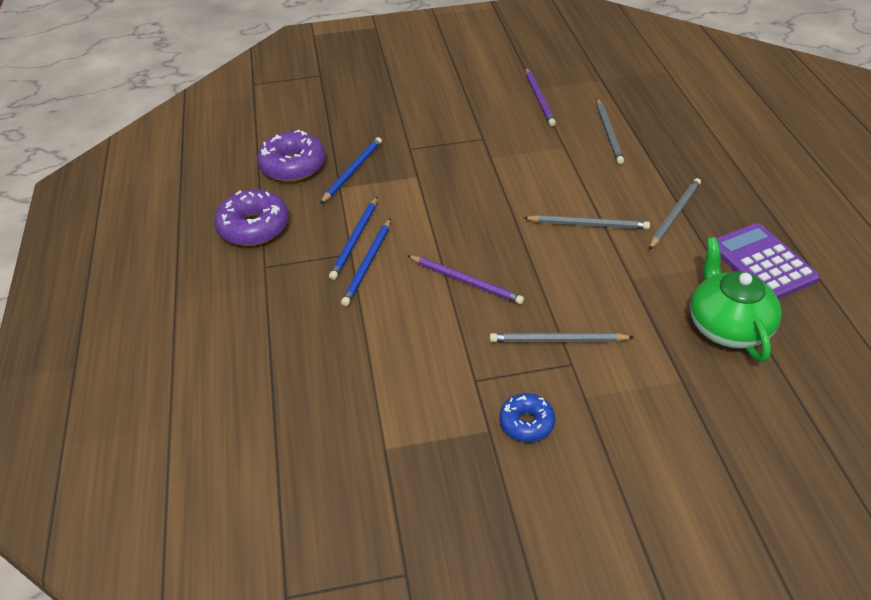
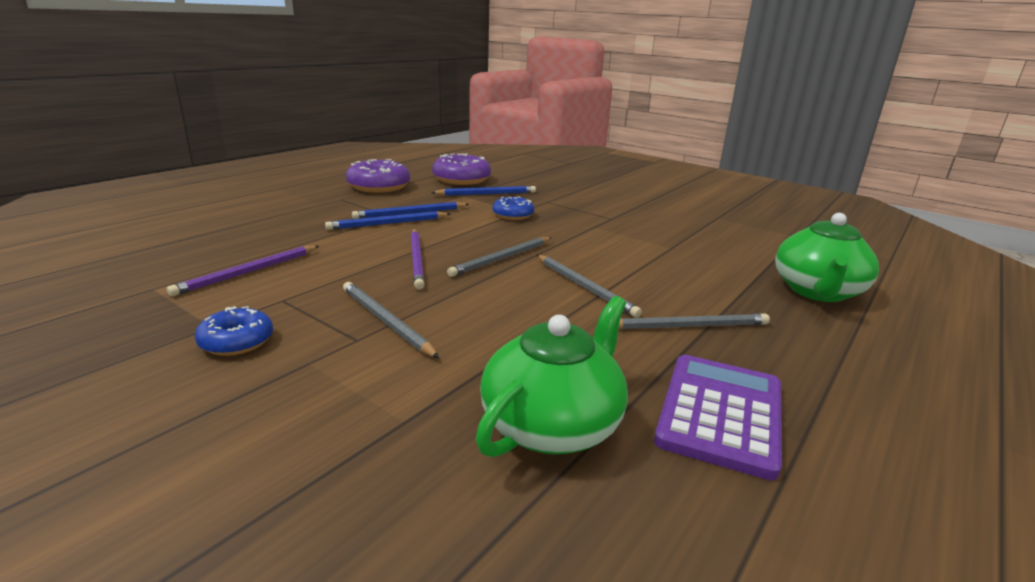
camera: 45 degrees right, 20 degrees down
(422, 184) = (513, 215): none -> blue donut
(539, 98) = (708, 222): purple pencil -> purple pencil (248, 272)
(608, 133) = (734, 259): grey pencil -> grey pencil (501, 259)
(680, 135) = (817, 291): none -> green teapot

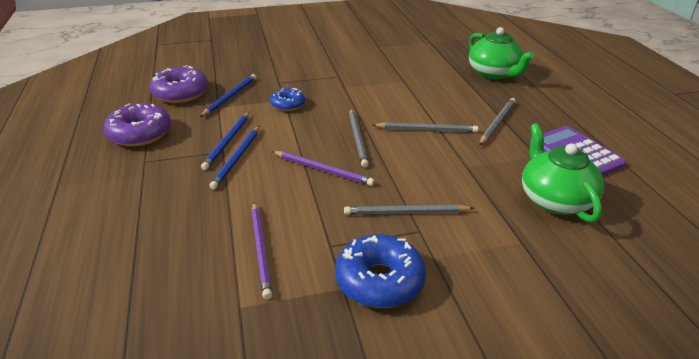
camera: 50 degrees left, 10 degrees up
(237, 341) = (379, 281): blue donut -> blue donut, size x1.67

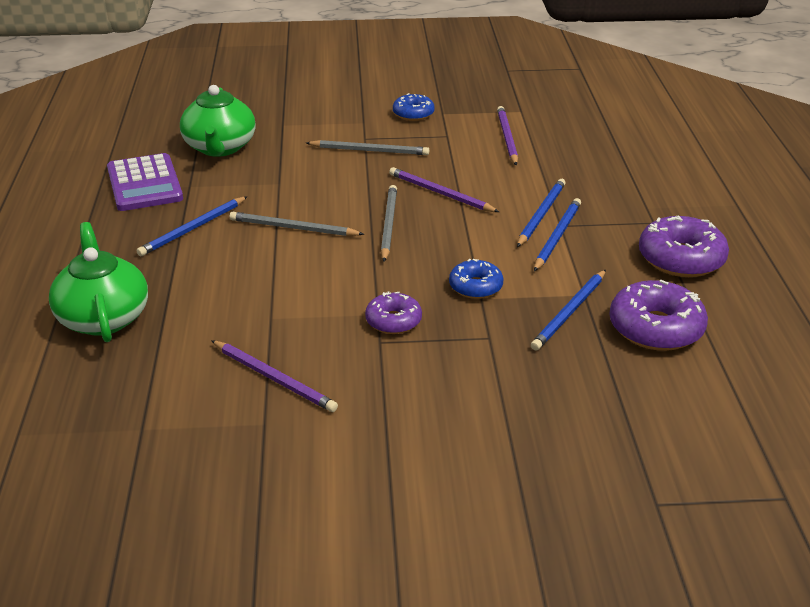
camera: 170 degrees left, 0 degrees up
(334, 84) = (393, 321): none -> purple donut
(379, 281) = (413, 114): blue donut -> blue donut, size x0.60
(384, 59) = (274, 378): none -> purple pencil
(497, 123) = (193, 229): grey pencil -> blue pencil

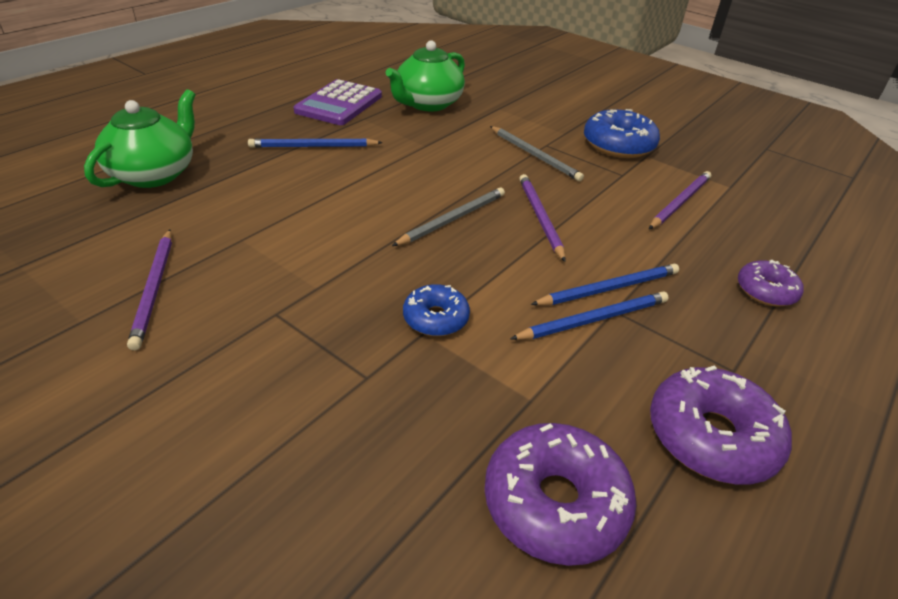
camera: 40 degrees right, 5 degrees up
(293, 228) = (377, 182): grey pencil -> none
(393, 321) = (317, 302): purple donut -> purple donut (766, 291)
(413, 114) = (618, 145): blue donut -> blue donut, size x1.67
(569, 312) = (484, 408): blue pencil -> none

